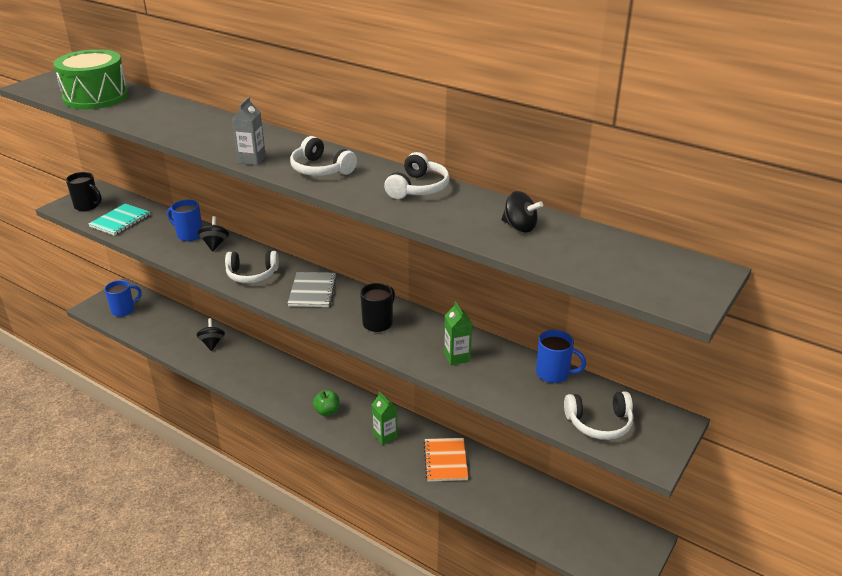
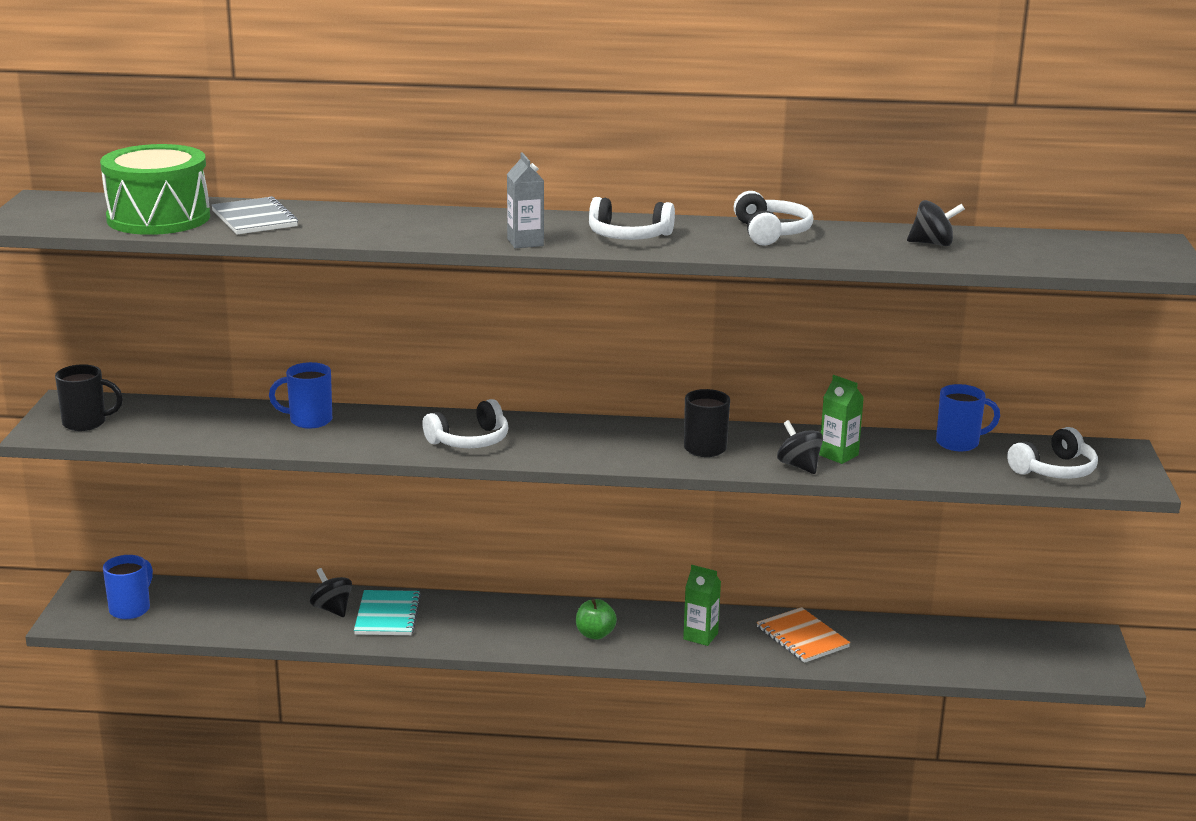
camera: 30 degrees left, 10 degrees down
(120, 221) = (172, 428): turquoise notebook -> turquoise notebook (387, 615)
(215, 244) = (365, 422): black spinning top -> black spinning top (799, 466)
(312, 291) = (577, 438): grey notebook -> grey notebook (254, 219)

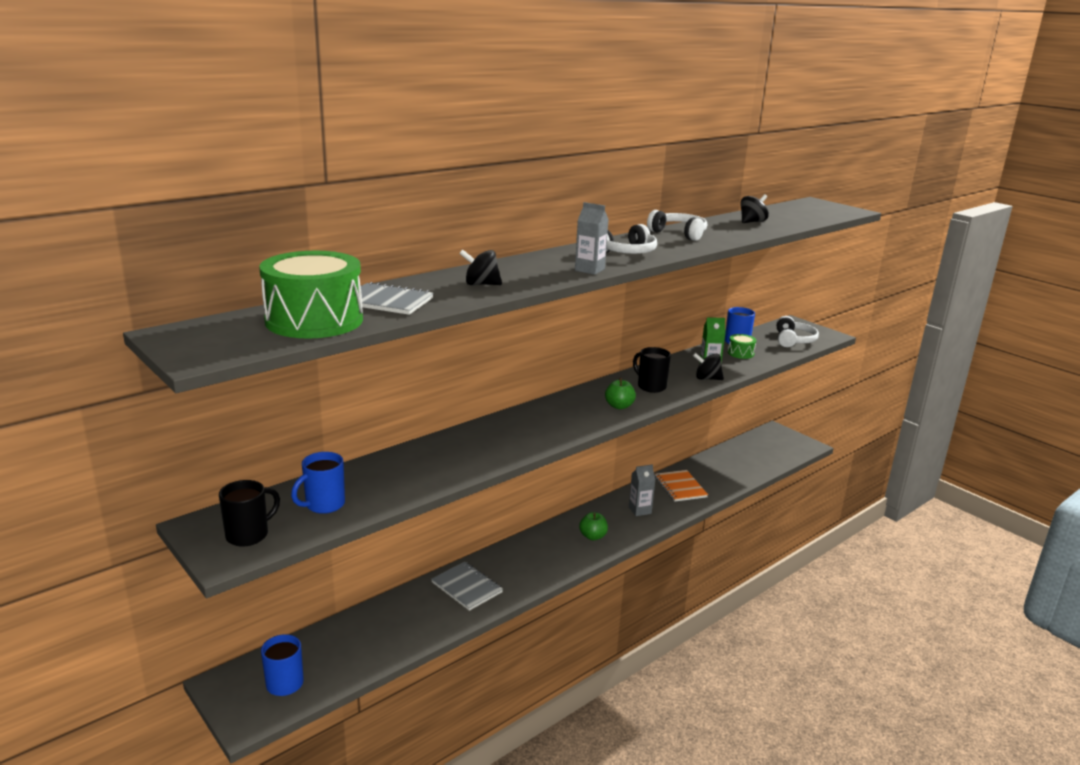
camera: 45 degrees left, 0 degrees up
(309, 420) = (412, 461): blue mug -> blue mug (324, 505)
(332, 609) = (426, 602): black spinning top -> black spinning top (481, 284)
(387, 615) = (466, 587): turquoise notebook -> grey notebook
(470, 440) = (533, 432): white headphones -> none
(617, 452) = (619, 406): none -> green apple
(700, 636) = (640, 510): green carton -> grey carton
(802, 637) = (680, 487): orange notebook -> orange notebook turned 60 degrees clockwise
(925, 457) = (740, 353): none -> green drum

